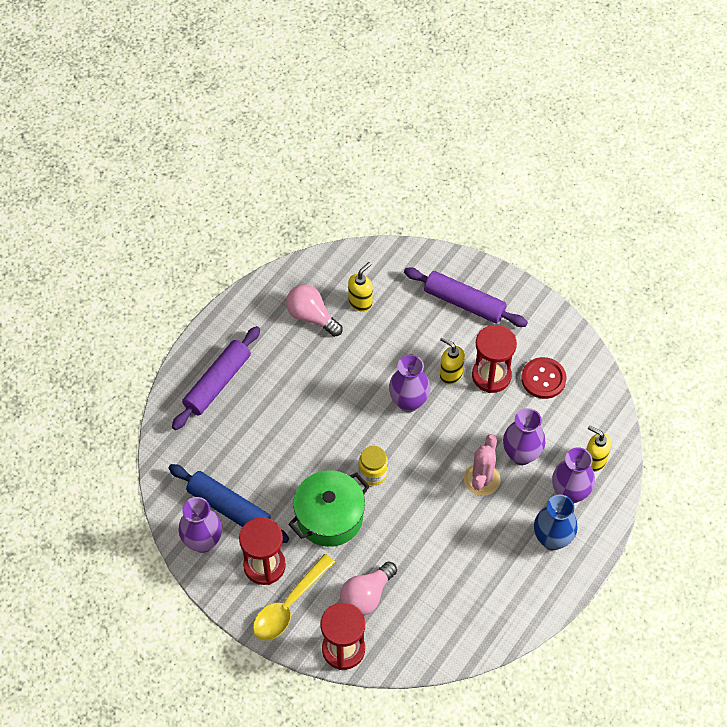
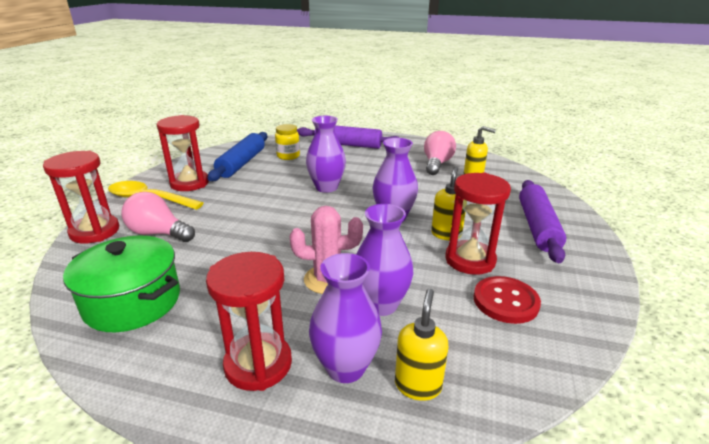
camera: 70 degrees right, 30 degrees down
(203, 541) = (209, 160): purple vase -> purple vase (326, 187)
(329, 517) = (245, 201): green pot -> green pot (133, 302)
(373, 473) = (301, 213): yellow jar -> yellow jar (288, 156)
(552, 539) = (258, 364): blue vase -> red hourglass

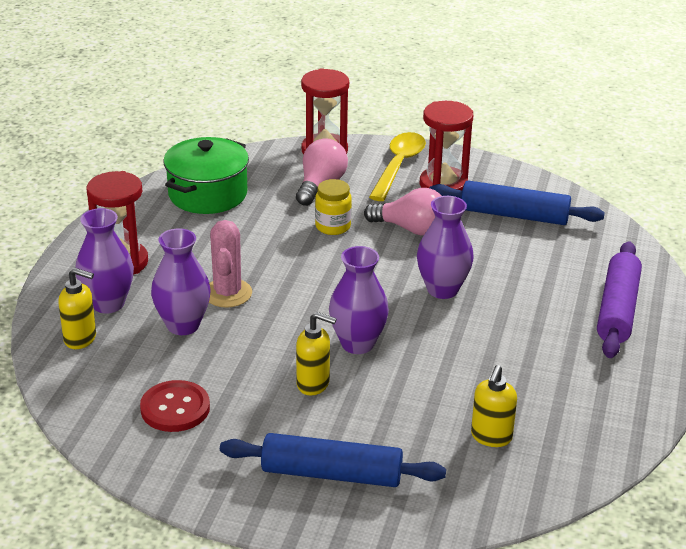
camera: 90 degrees right, 5 degrees up
(288, 156) = (551, 252): yellow jar -> yellow jar (333, 226)
(437, 164) = (550, 404): pink light bulb -> pink light bulb (411, 229)
(470, 260) = (254, 395): red hourglass -> none
(538, 227) = (331, 474): purple rolling pin -> blue rolling pin

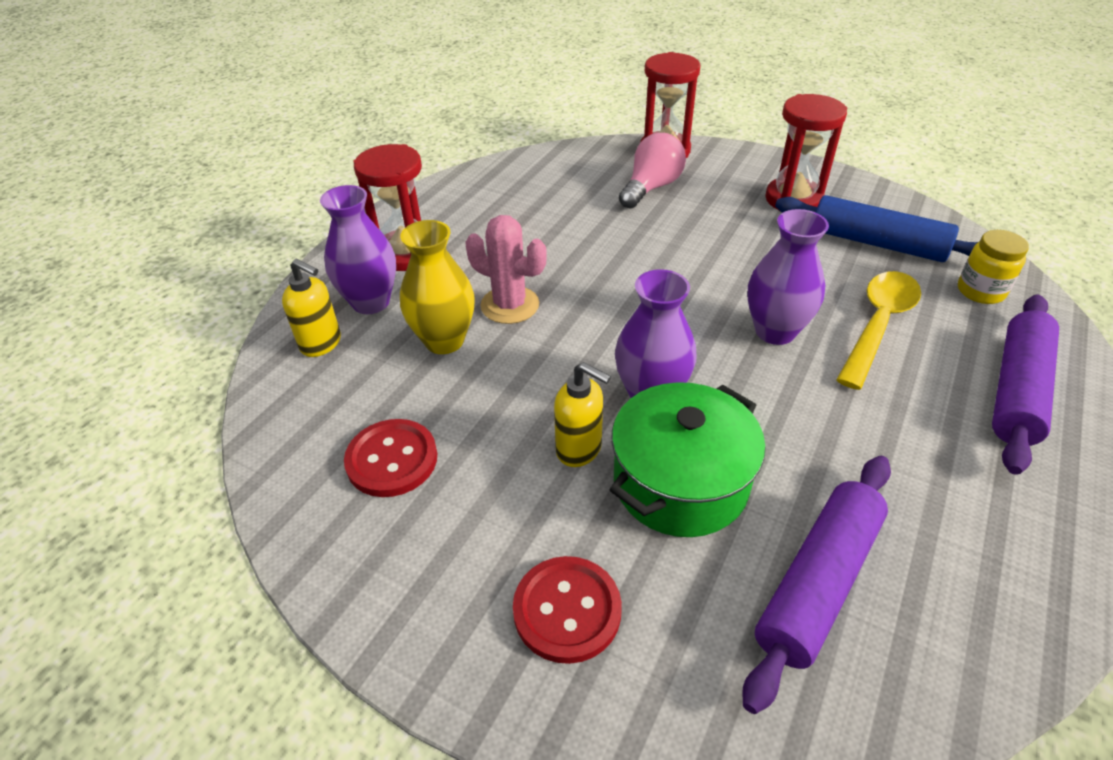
camera: 15 degrees right, 10 degrees up
(183, 325) = (444, 341): purple vase -> yellow vase
(208, 194) = (526, 186): green pot -> green pot (680, 482)
(227, 293) = (510, 305): pink cactus -> pink cactus turned 75 degrees counterclockwise
(331, 474) = (567, 610): blue rolling pin -> red button
(333, 226) = (654, 236): yellow jar -> yellow jar (980, 291)
(398, 166) = (744, 174): yellow spoon -> yellow spoon (878, 325)
(411, 229) = (746, 248): pink light bulb -> none
(491, 437) = (818, 583): yellow soap dispenser -> purple rolling pin

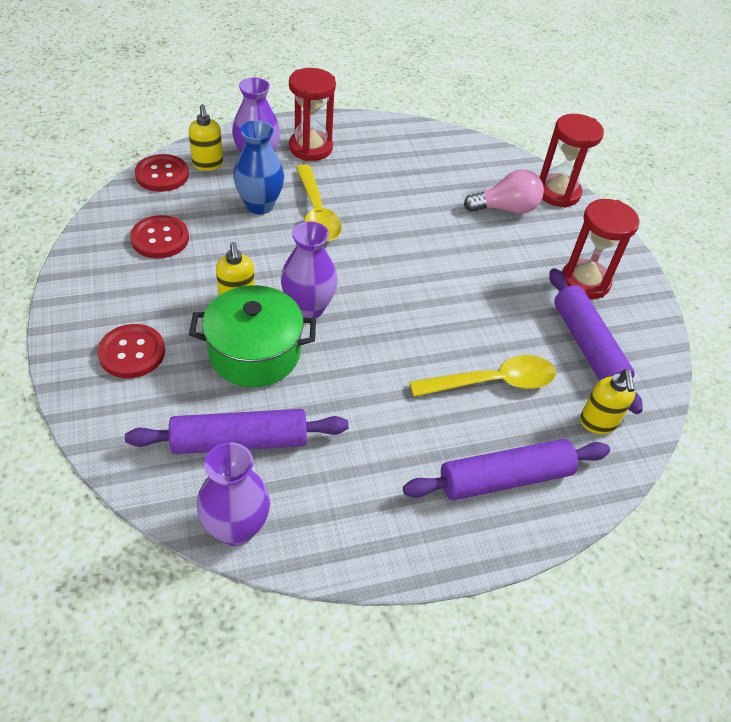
camera: 40 degrees right, 5 degrees up
(283, 393) = (162, 175): none -> red button
(444, 341) = (260, 205): yellow vase -> blue vase
(510, 305) = (316, 212): pink cactus -> yellow spoon
(775, 331) = (427, 335): purple vase -> purple vase (236, 528)
(877, 243) = (588, 346): blue rolling pin -> purple rolling pin
(980, 291) = (598, 423): yellow jar -> yellow soap dispenser

